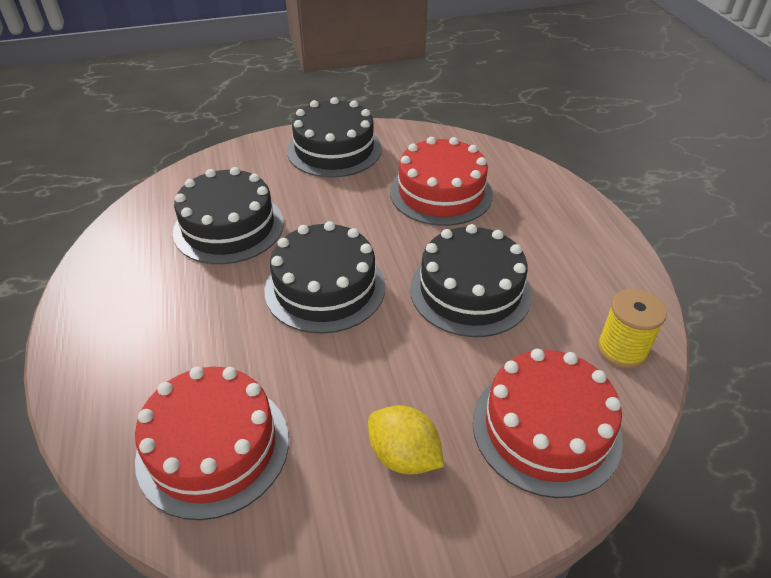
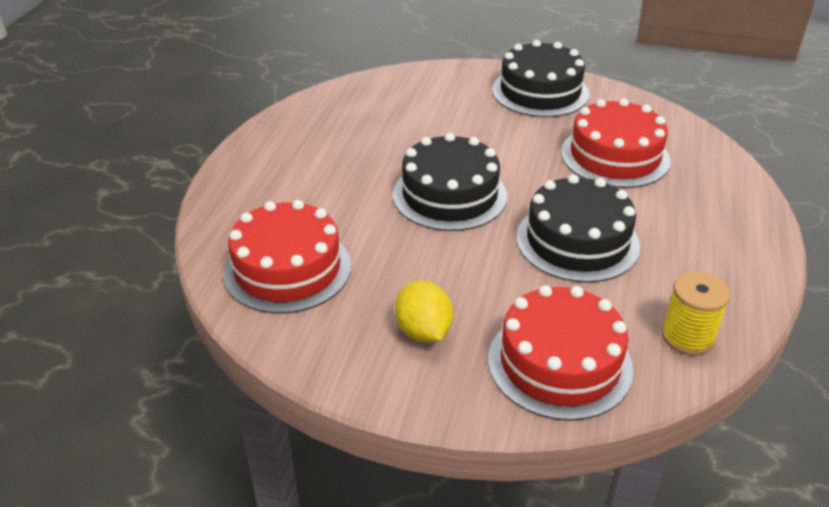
camera: 30 degrees right, 5 degrees down
(229, 227) = (403, 125): black cake -> none

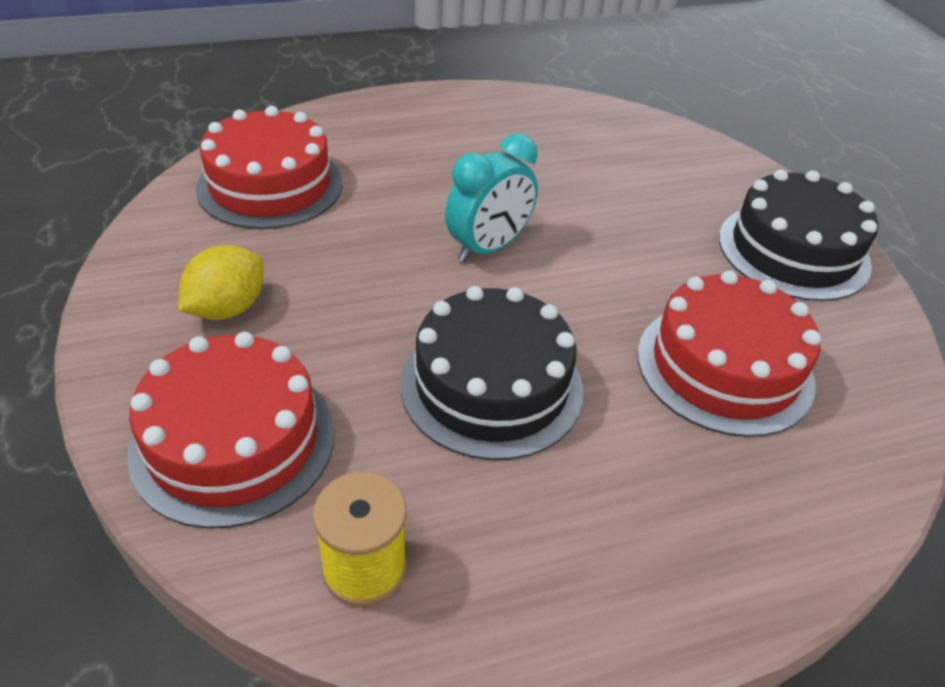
camera: 55 degrees right, 5 degrees up
(449, 195) = (488, 248): black cake -> turquoise clock

